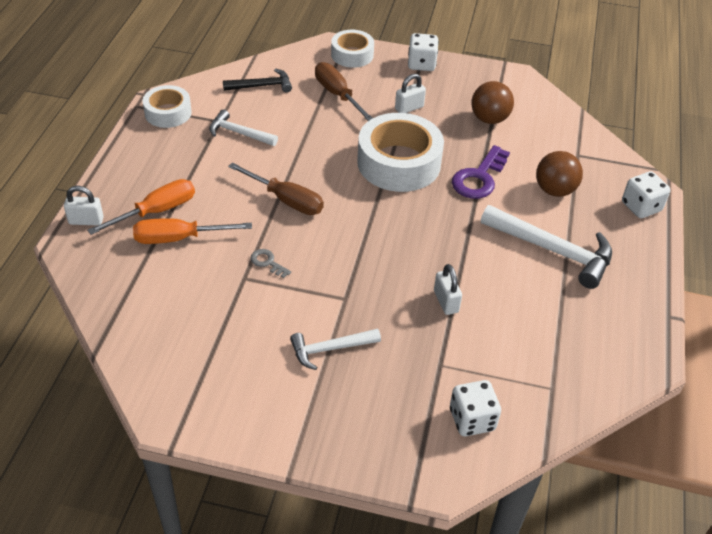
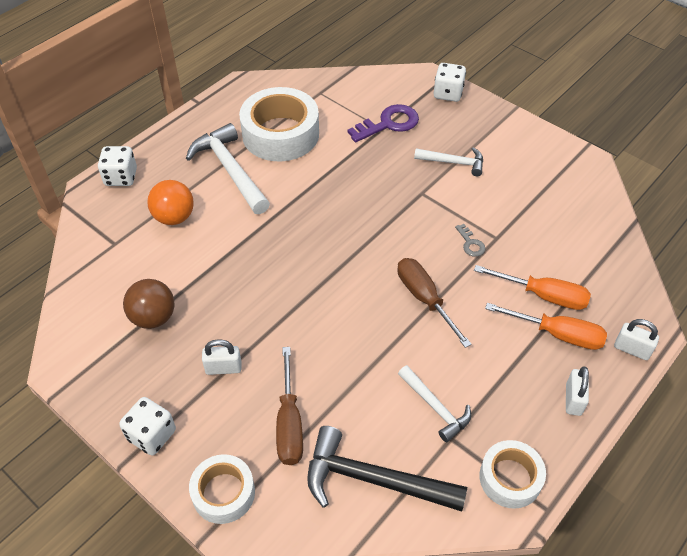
camera: 150 degrees left, 5 degrees up
(156, 211) = (557, 334): orange screwdriver -> orange screwdriver turned 150 degrees counterclockwise
(262, 86) = (372, 479): black hammer -> black hammer, size x1.70
(399, 163) = (289, 299): white tape -> white tape (280, 134)
(446, 301) = (346, 164): white padlock -> white padlock (573, 399)
(472, 419) = (385, 94): white dice -> white dice (448, 93)
(479, 178) = (228, 254): purple key -> purple key (389, 124)
(554, 190) = (174, 217): brown ball -> orange ball

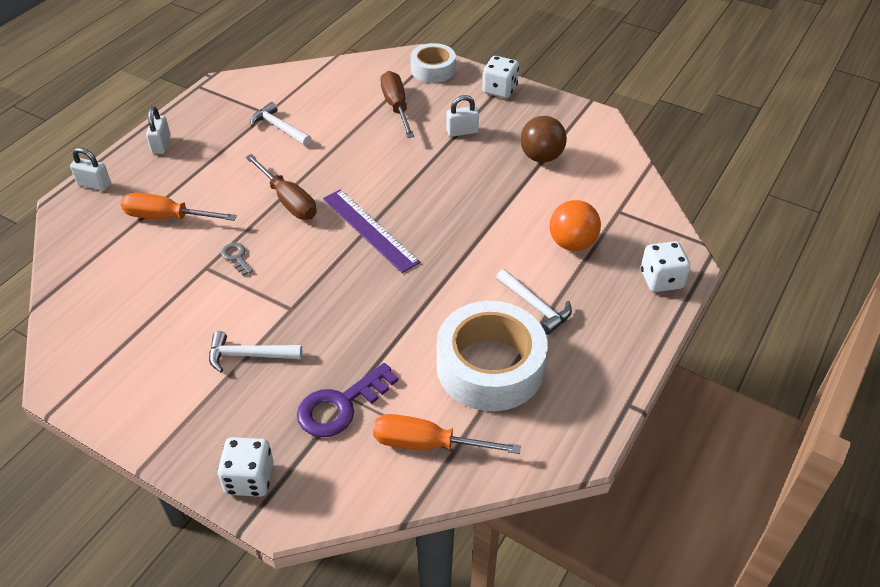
camera: 170 degrees right, 5 degrees down
(230, 170) = (536, 306): white hammer -> white hammer, size x0.59
(348, 255) = (370, 230): none -> purple ruler
(372, 479) = (327, 86): black hammer -> none
(510, 478) = (224, 97): white tape -> none
(557, 334) = (161, 188): orange screwdriver -> orange screwdriver (427, 444)

